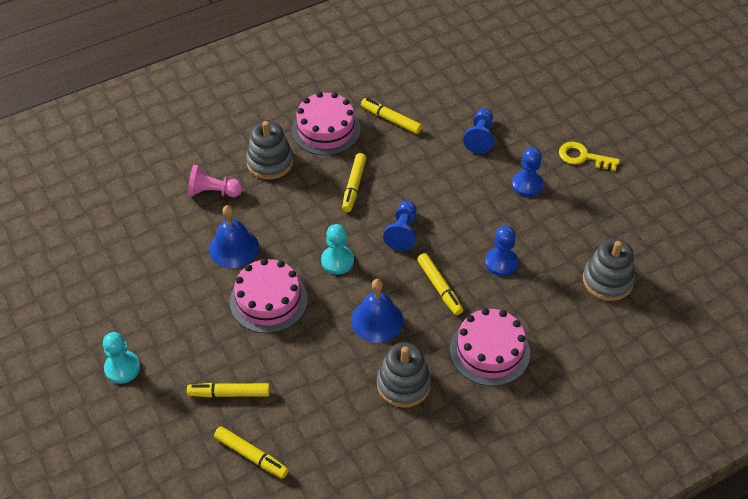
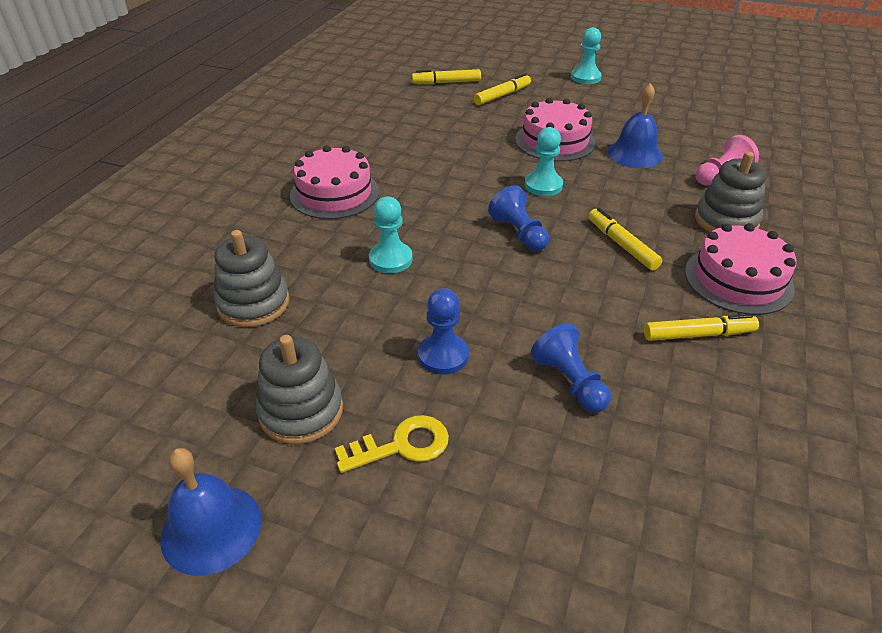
camera: 140 degrees right, 10 degrees down
(377, 320) = (455, 168): blue bell -> blue bell (211, 528)
(403, 384) = (386, 147): grey stacking toy -> grey stacking toy (301, 411)
(439, 287) = (429, 212): yellow marker -> none
(501, 262) = (390, 259): blue pawn -> turquoise pawn

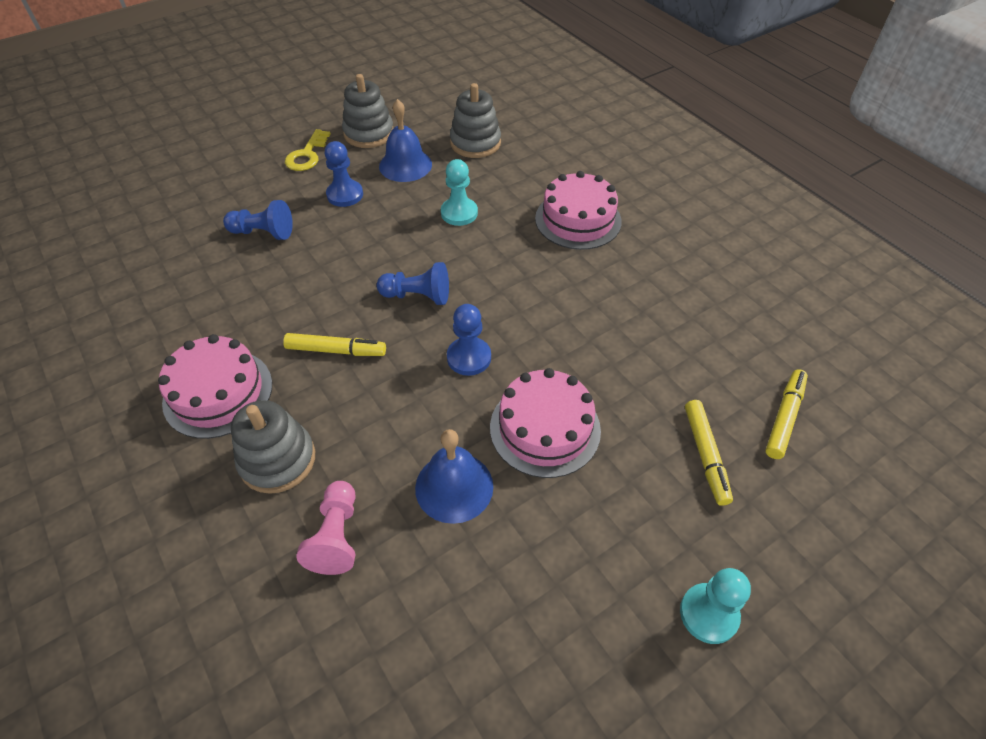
camera: 125 degrees right, 10 degrees up
(211, 528) = (335, 94): blue bell -> blue bell (405, 165)
(543, 185) = (469, 357): turquoise pawn -> blue pawn
(698, 334) = (213, 319): yellow marker -> none

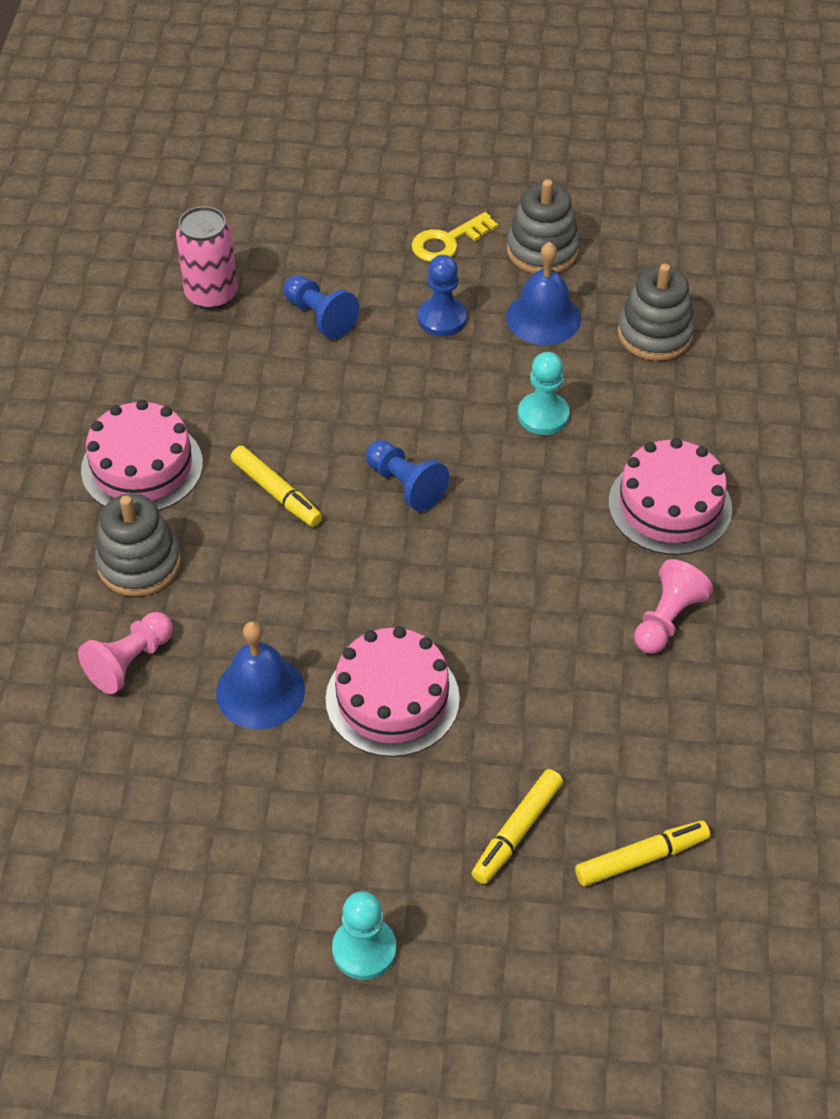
camera: 40 degrees right, 0 degrees up
(171, 258) = (211, 295): none -> pink can
(469, 357) = (391, 582): blue pawn -> none
(643, 277) = (667, 619): none -> pink pawn

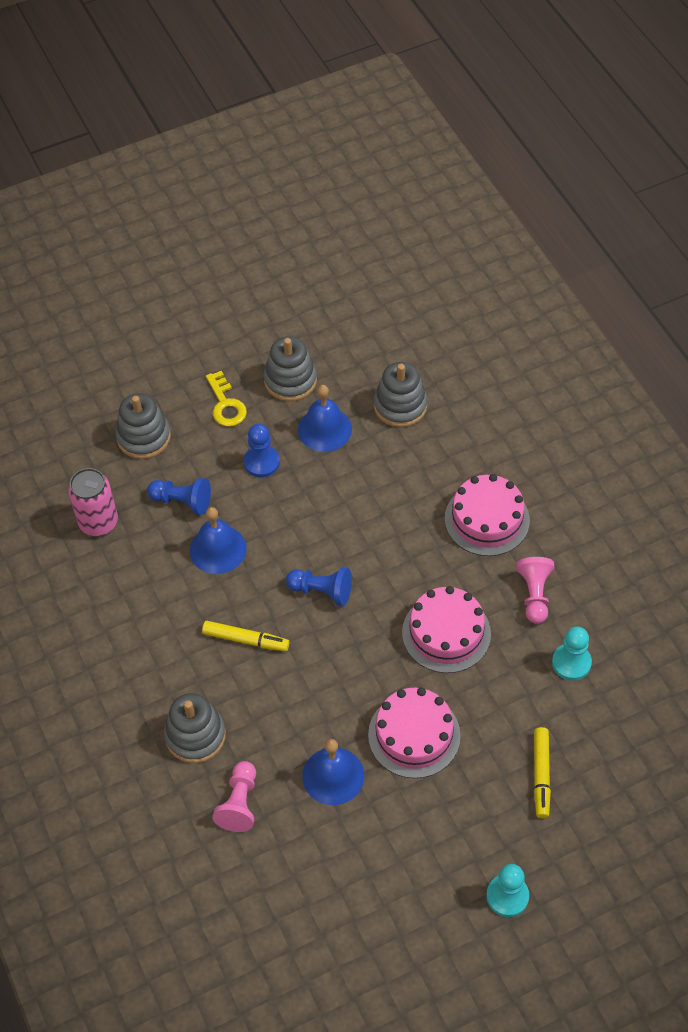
camera: 30 degrees left, 5 degrees up
(142, 467) = (146, 669): pink cake -> pink cake (446, 633)
(320, 383) = (218, 549): none -> blue bell
(329, 233) = (144, 437): none -> grey stacking toy
(448, 242) = (226, 404): yellow key -> yellow key turned 45 degrees counterclockwise
(543, 415) = (371, 498): turquoise pawn -> turquoise pawn (571, 663)
(641, 858) = (618, 750): yellow marker -> none

